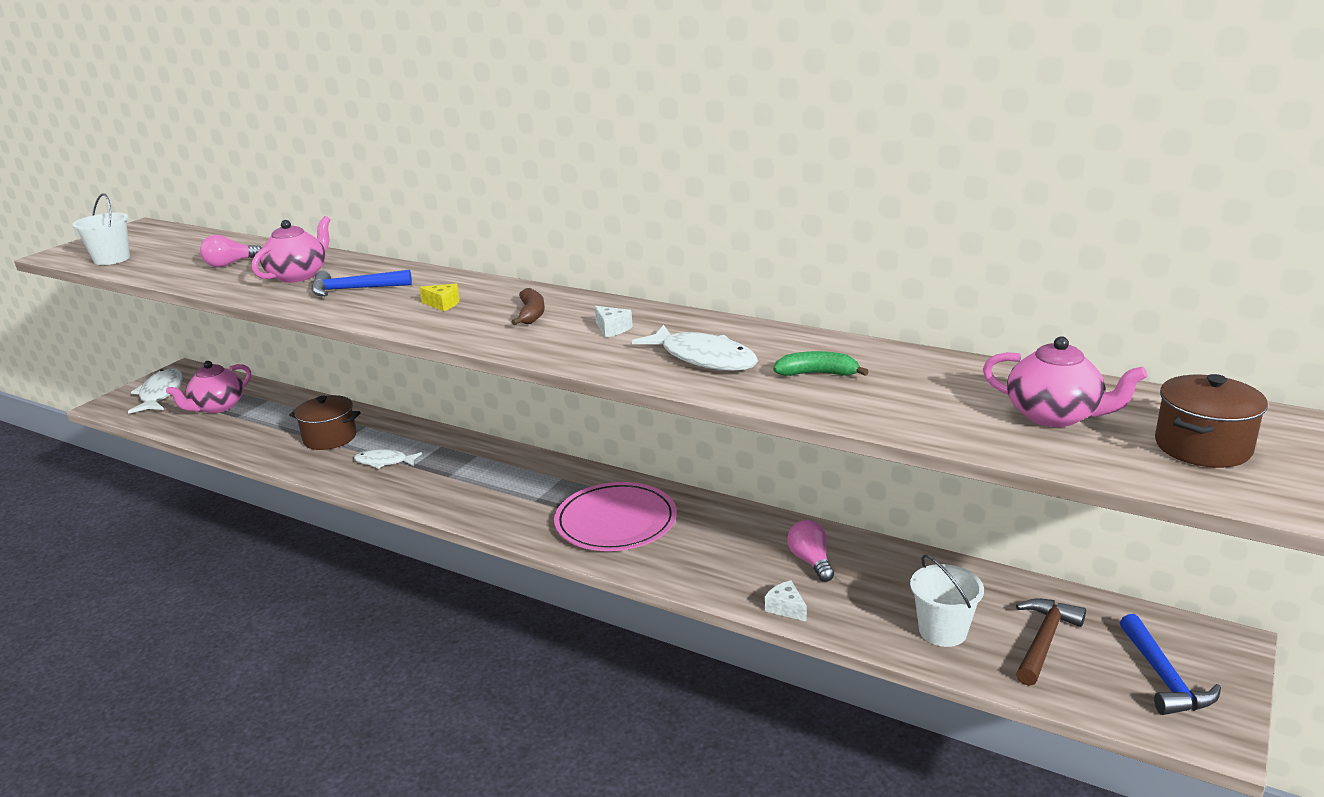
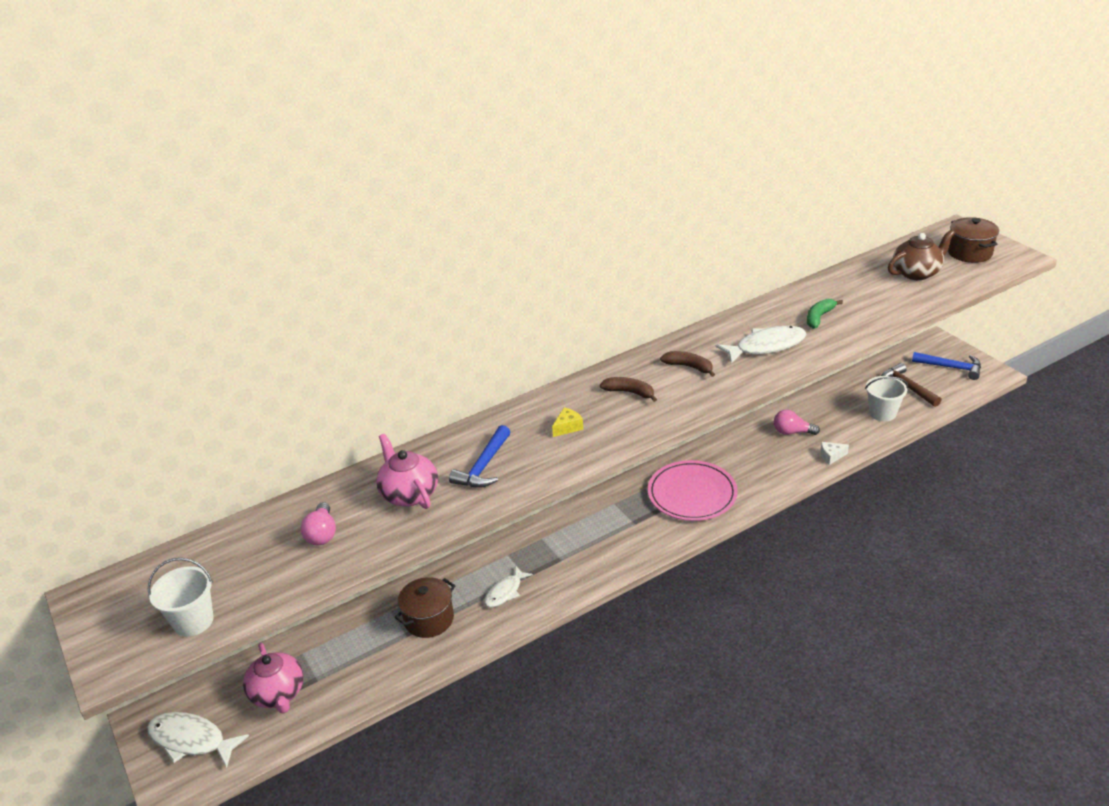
camera: 60 degrees left, 10 degrees up
(612, 329) = (689, 367): white cheese -> brown banana
(1055, 415) = (917, 273): pink teapot -> brown teapot

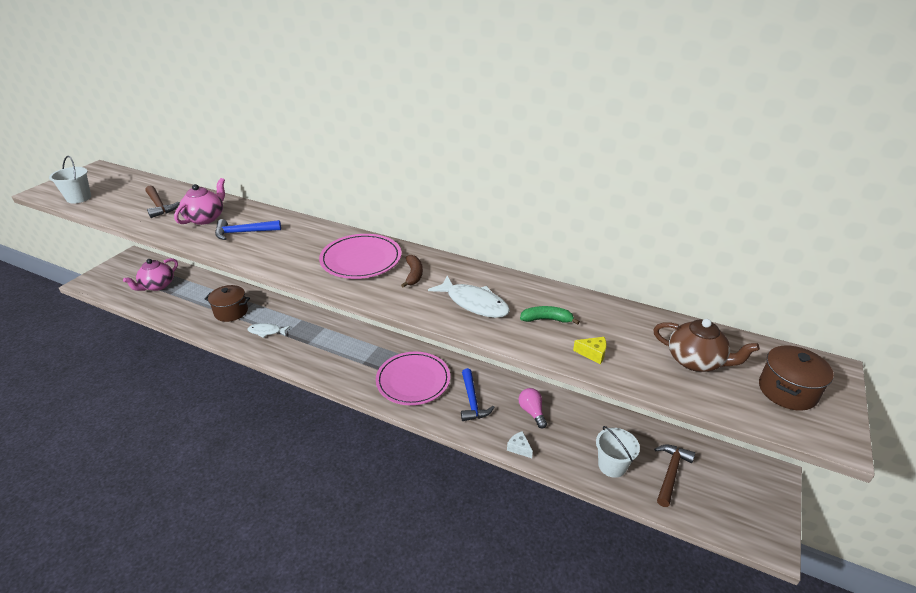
camera: 55 degrees right, 0 degrees up
(191, 740) = (119, 274): white fish -> none
(322, 534) = (159, 206): pink light bulb -> brown hammer
(568, 427) = (302, 248): yellow cheese -> yellow cheese (593, 354)
(629, 392) = (361, 259): brown banana -> pink plate
(951, 367) = (740, 500): blue hammer -> blue hammer (472, 401)

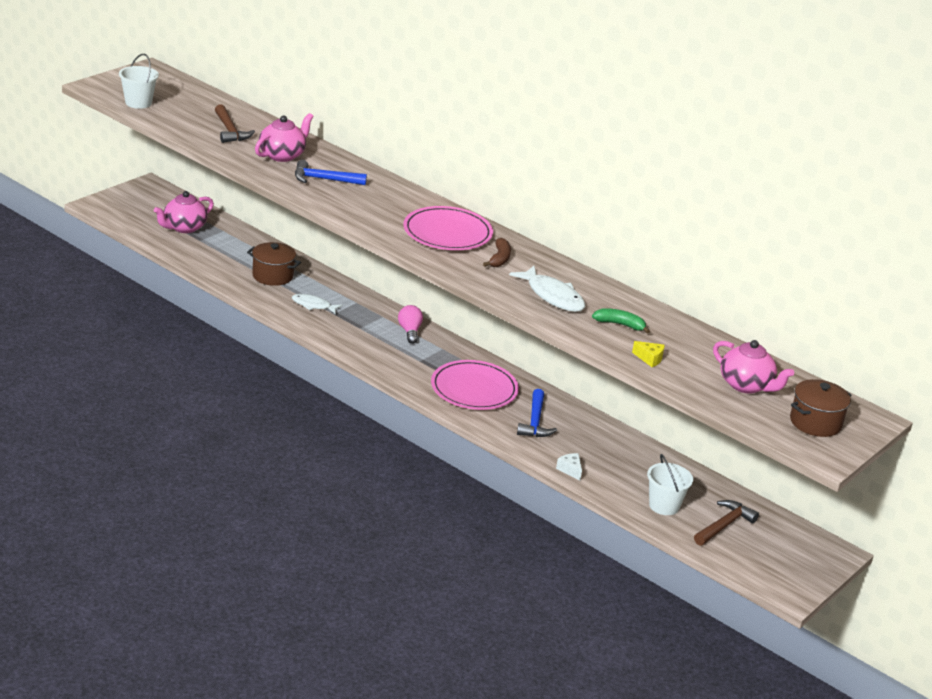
camera: 10 degrees right, 5 degrees down
(532, 412) = (598, 446): pink light bulb -> pink light bulb (410, 331)
(696, 361) = (746, 385): brown teapot -> pink teapot

